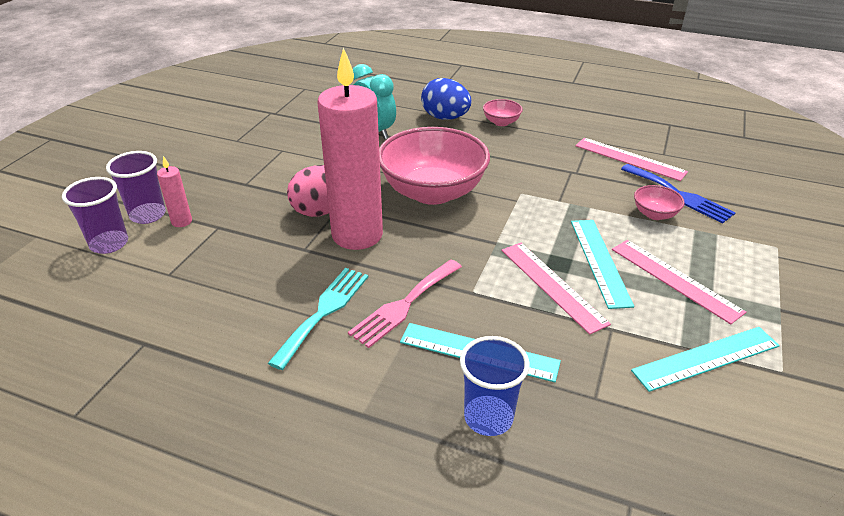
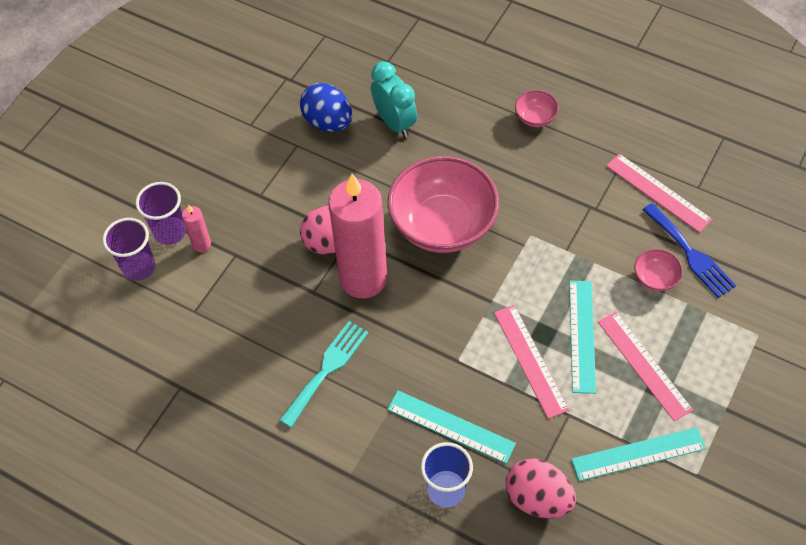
camera: 10 degrees right, 20 degrees up
(404, 305) = (396, 369): pink fork -> none
(445, 118) = (475, 104): blue egg -> blue egg (328, 122)
(606, 415) = (537, 498): none -> pink egg

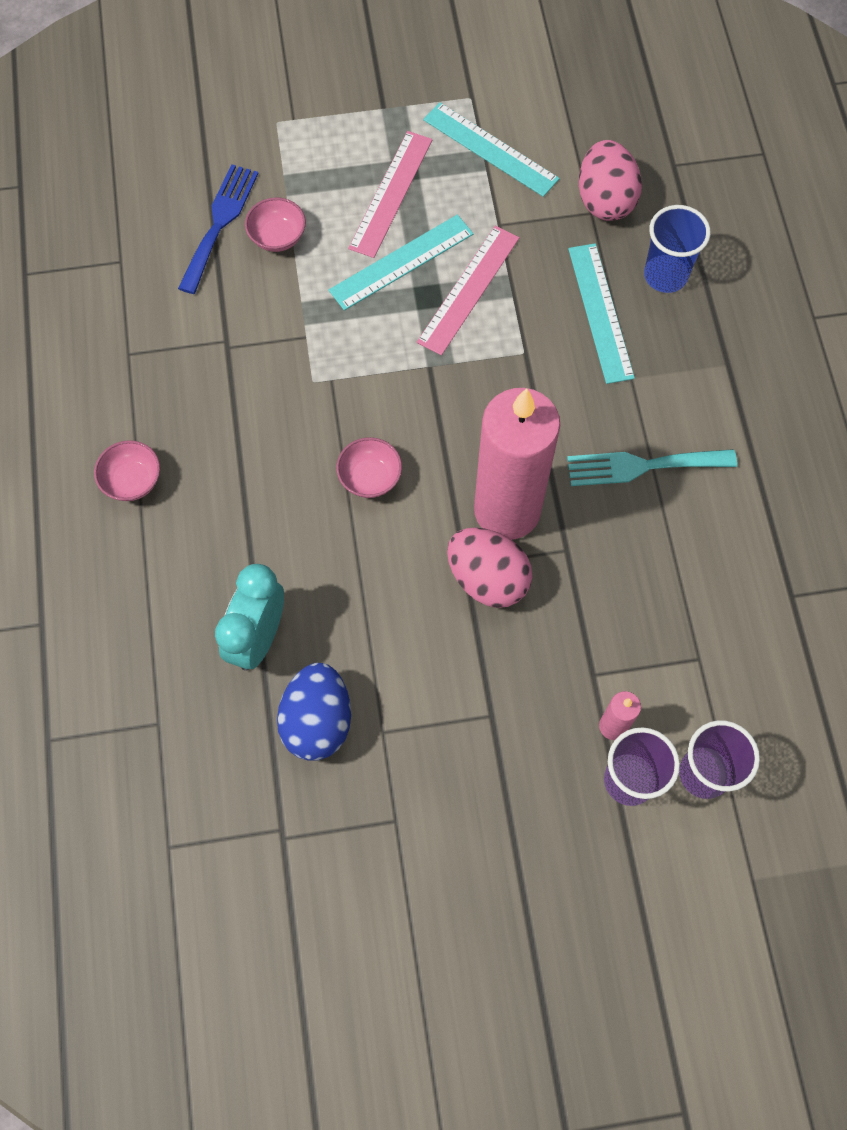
camera: 130 degrees left, 10 degrees up
(442, 225) = (370, 477): pink bowl -> pink bowl, size x0.42
(658, 192) = (157, 294): pink ruler -> none

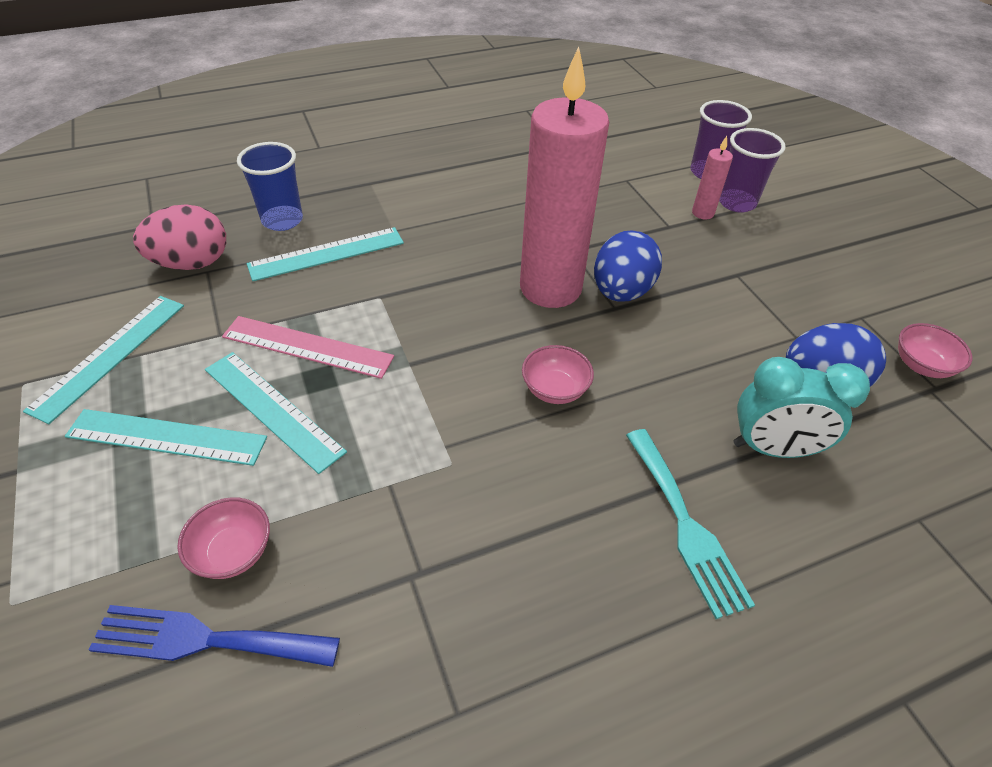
camera: 105 degrees left, 20 degrees down
(132, 481) = (655, 640): pink bowl -> pink bowl (921, 365)
(391, 193) = (167, 437): pink ruler -> turquoise ruler
(487, 579) = (621, 292): pink egg -> blue egg
(642, 466) = (478, 217): turquoise fork -> turquoise fork (685, 525)

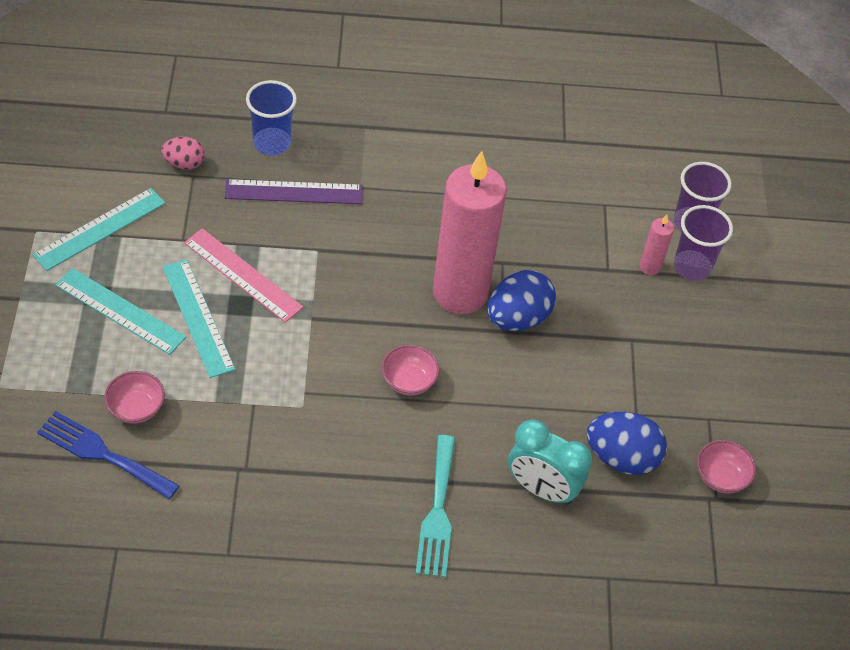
camera: 20 degrees right, 5 degrees up
(192, 263) = (184, 163): pink egg -> pink egg, size x0.60
(327, 254) = (294, 192): turquoise ruler -> purple ruler

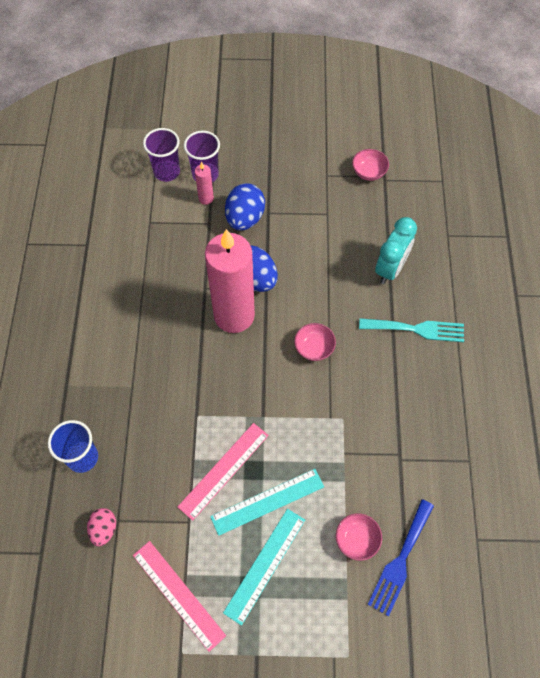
camera: 85 degrees left, 10 degrees up
(100, 229) = (178, 594): turquoise ruler -> pink ruler
(294, 192) = (137, 436): purple ruler -> none
(621, 457) = (361, 223): blue egg -> blue egg (245, 218)

